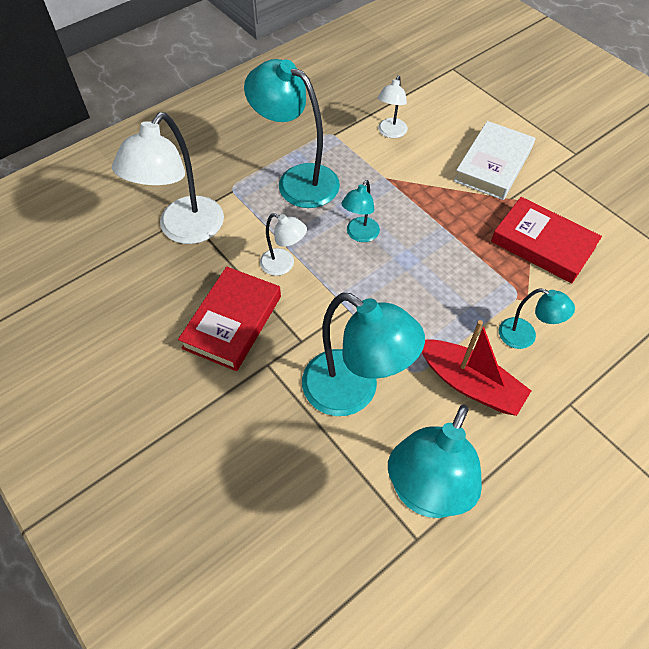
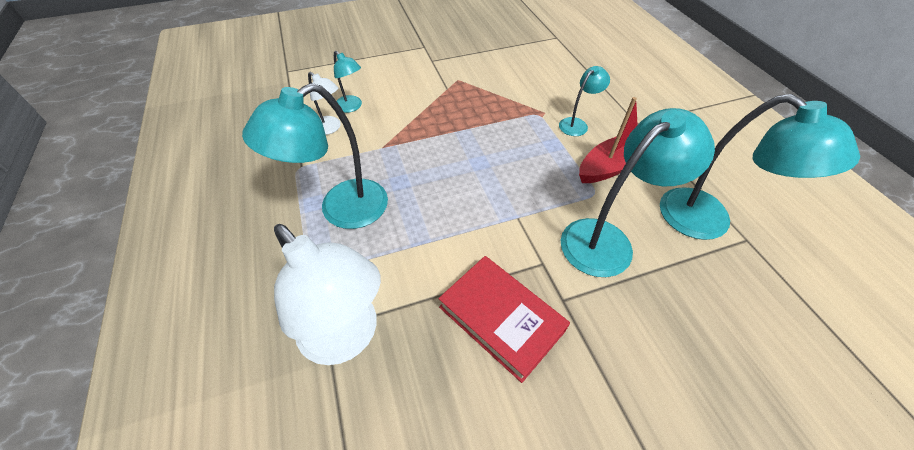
camera: 70 degrees left, 5 degrees down
(283, 265) = (446, 252): white lamp -> none
(359, 235) = (437, 184): turquoise lamp -> turquoise lamp (352, 107)
(493, 165) = (408, 85): white book -> none
(543, 244) = (498, 88): red book -> none

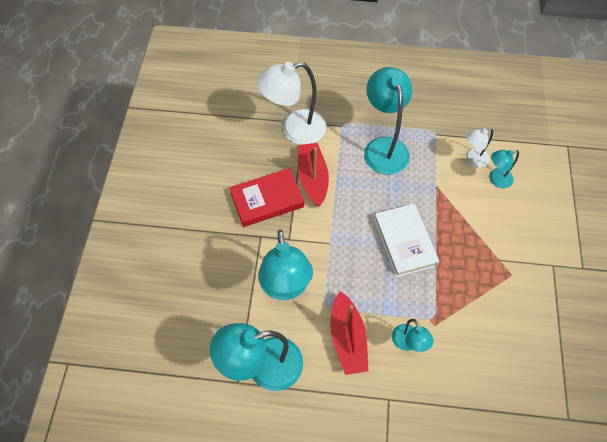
camera: 115 degrees right, 10 degrees up
(431, 274) = (312, 178): none -> red boat
(471, 154) = (404, 242): none -> white book

